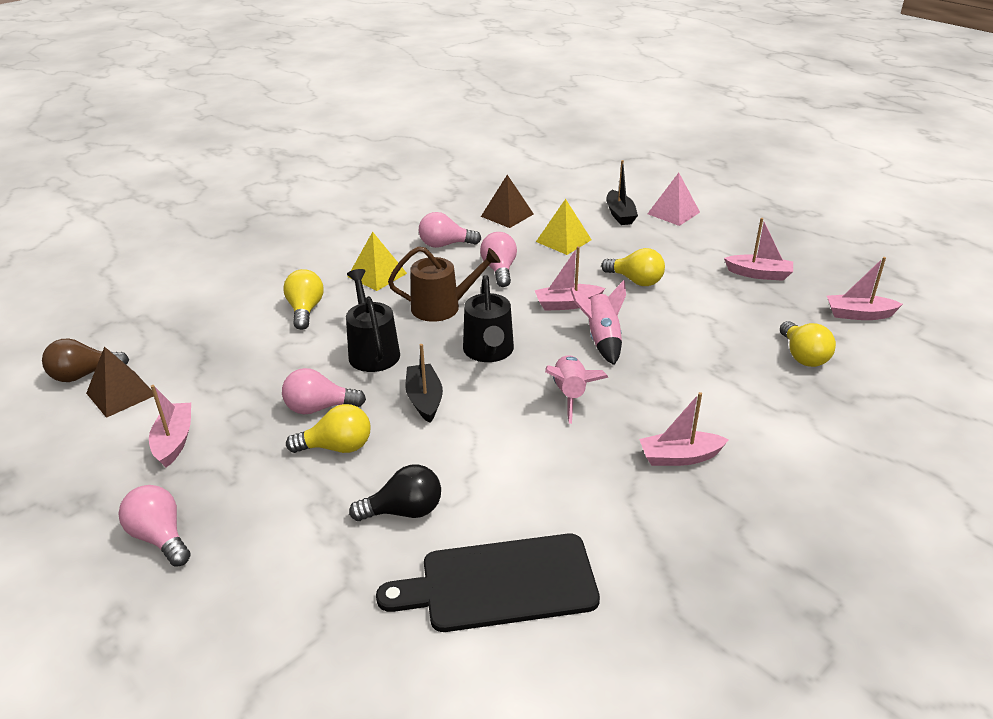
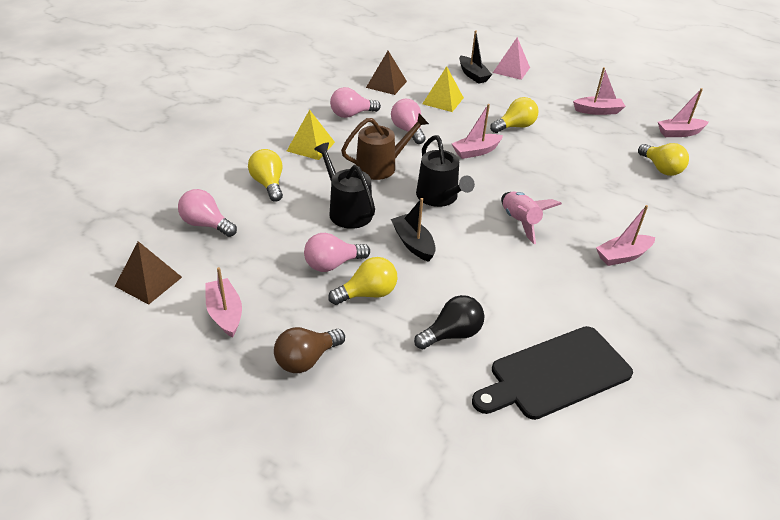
camera: 20 degrees left, 5 degrees up
(84, 375) = (101, 270): brown light bulb -> brown light bulb (306, 359)
(160, 537) = (266, 396): pink light bulb -> pink light bulb (206, 224)
(602, 339) = (517, 176): pink rocket -> none
(635, 281) = (515, 126): yellow light bulb -> yellow light bulb turned 45 degrees counterclockwise

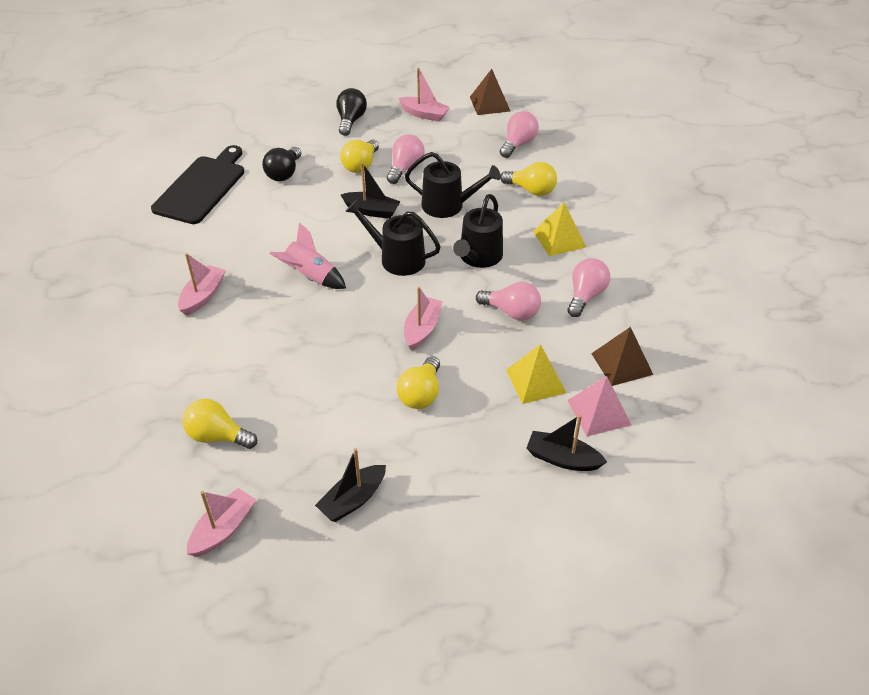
camera: 140 degrees right, 5 degrees up
(206, 224) = (518, 144): pink light bulb -> pink light bulb turned 45 degrees counterclockwise
(306, 359) = (351, 121): brown light bulb -> black light bulb
(380, 166) = (478, 257): brown watering can -> black watering can
(511, 70) = (534, 513): pink pyramid -> pink pyramid (599, 412)
(598, 111) = (353, 500): pink boat -> black boat

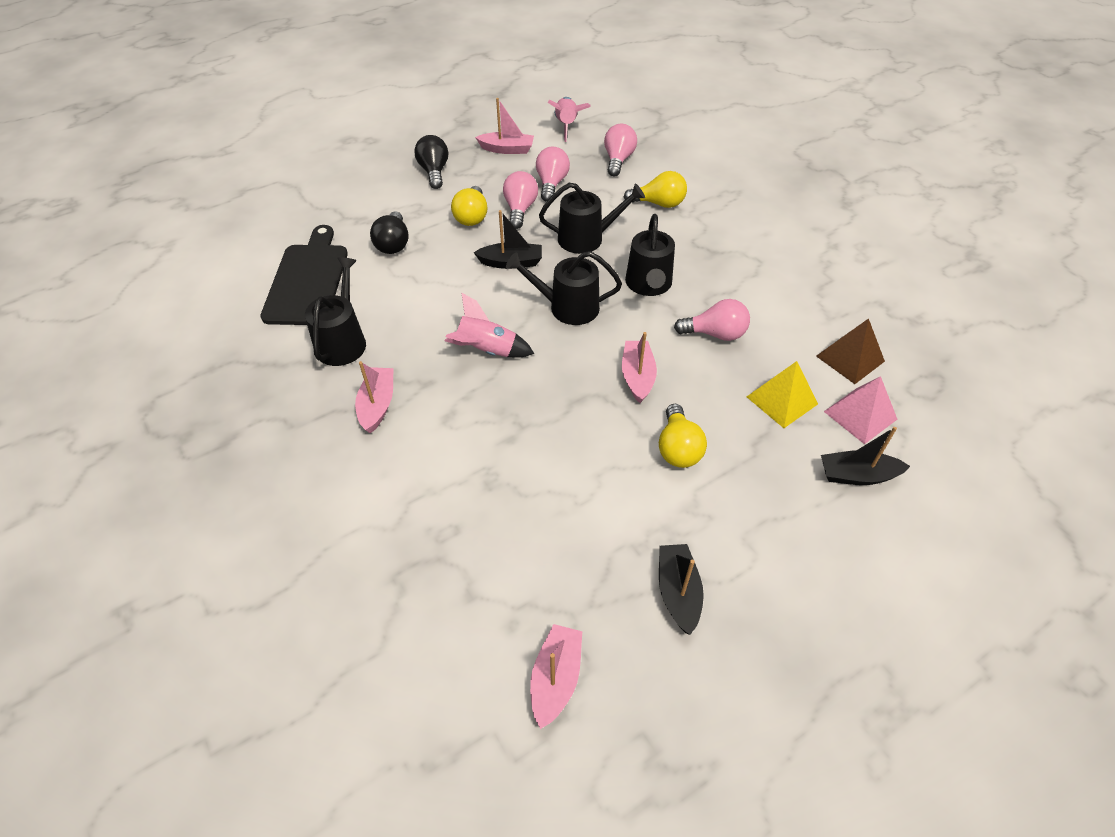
camera: 20 degrees left, 5 degrees up
(203, 241) = (342, 341): none -> black watering can
(218, 436) = (486, 566): yellow light bulb -> none
(353, 500) = (678, 592): black boat -> black boat turned 150 degrees clockwise
(489, 104) = (566, 125): brown pyramid -> pink rocket
(559, 239) = (715, 247): yellow pyramid -> none
(585, 296) = (774, 298): pink light bulb -> pink light bulb (551, 184)

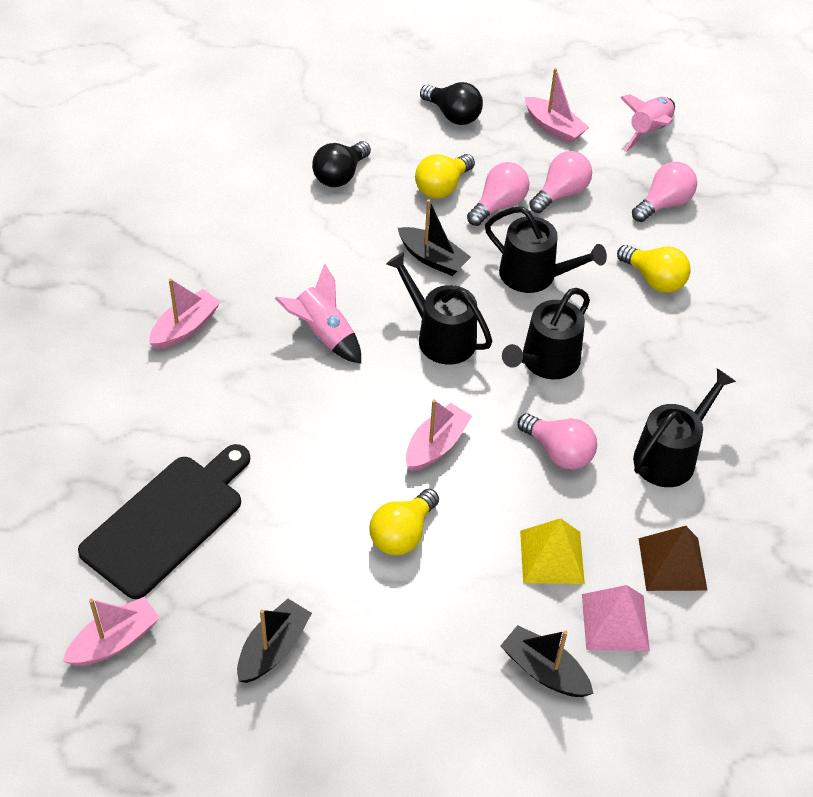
camera: 35 degrees right, 0 degrees up
(307, 280) = (231, 171): black cutting board -> black cutting board (167, 521)
(342, 341) = (209, 250): black watering can -> black watering can (669, 456)
(434, 172) = (453, 115): black light bulb -> black light bulb turned 105 degrees clockwise

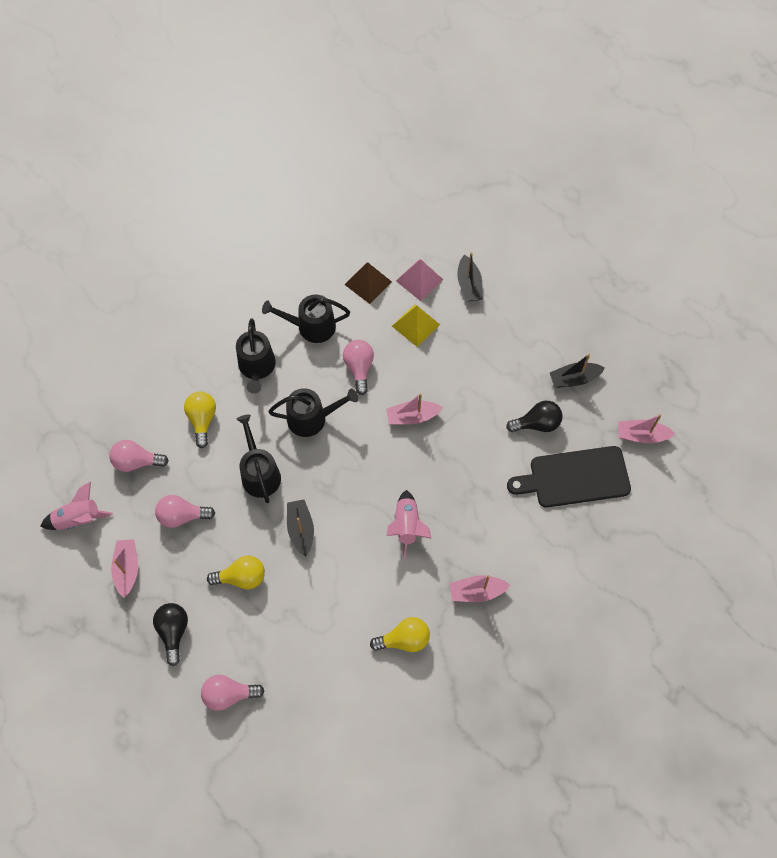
camera: 135 degrees left, 15 degrees up
(340, 175) = (290, 638): black light bulb -> black light bulb (537, 424)
(402, 534) = (471, 386): yellow light bulb -> yellow light bulb (404, 640)
(441, 337) = (348, 475): black watering can -> black watering can (257, 367)
(499, 205) = (225, 537): pink light bulb -> pink light bulb (229, 694)

